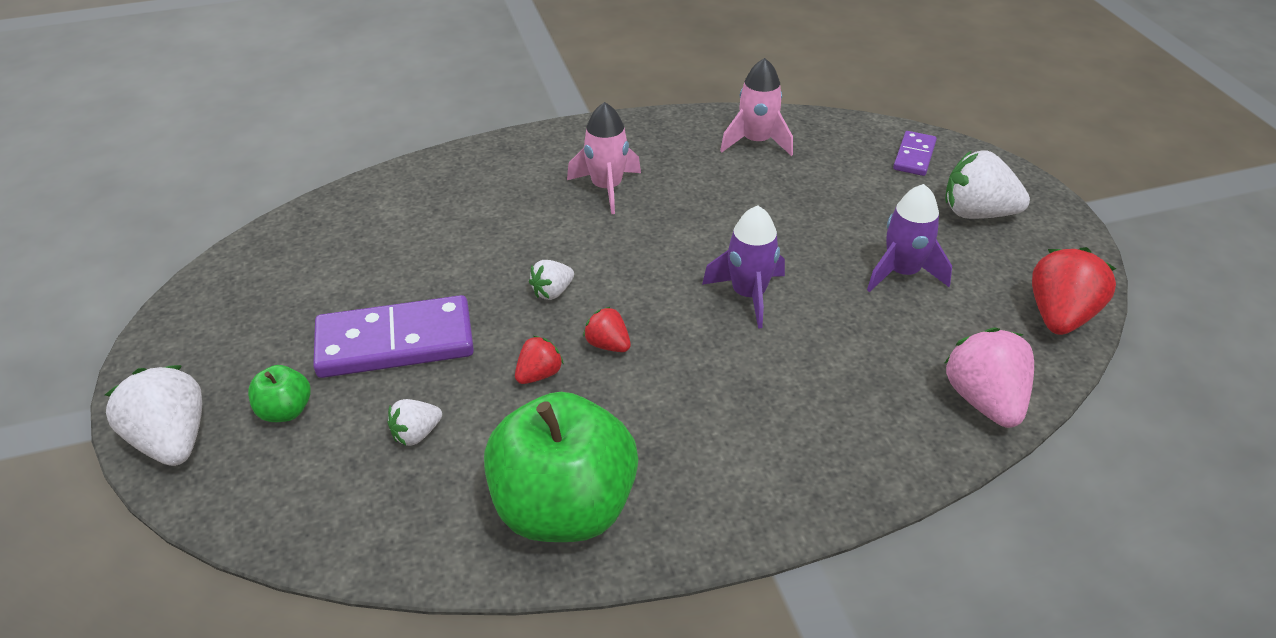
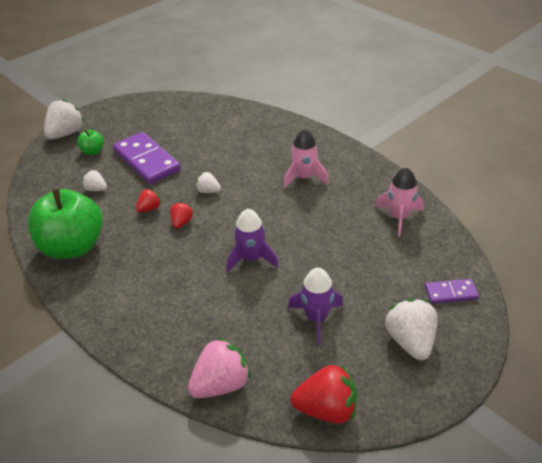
camera: 65 degrees right, 0 degrees up
(539, 374) = (149, 208): red strawberry -> red strawberry turned 60 degrees counterclockwise

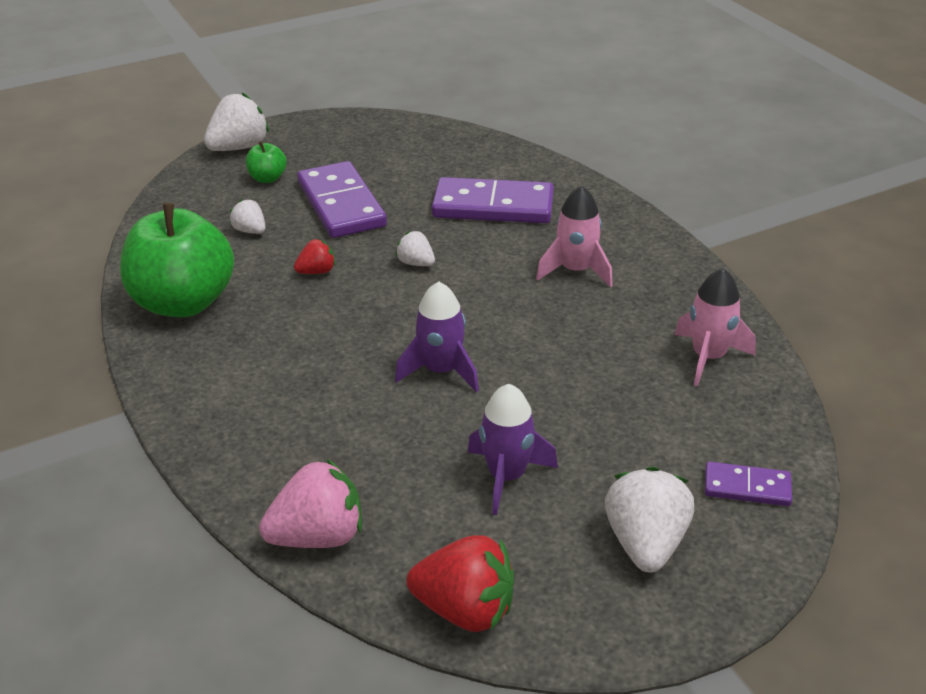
camera: 15 degrees right, 5 degrees down
(181, 222) = (356, 299): red strawberry -> none
(239, 145) = (493, 206): none -> purple domino

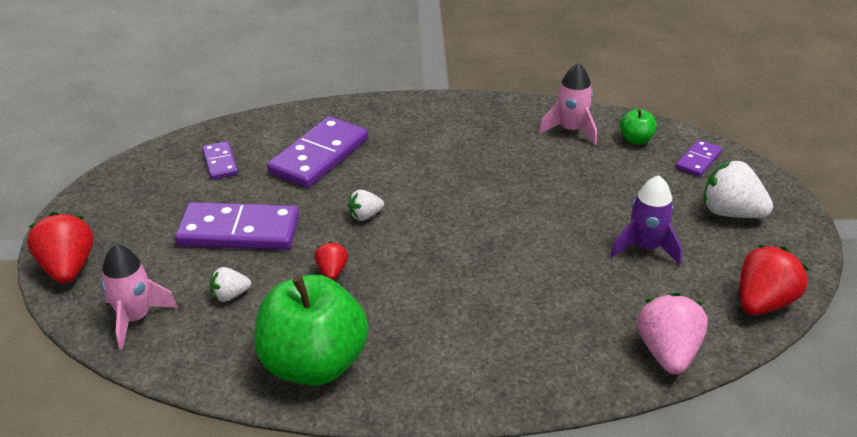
camera: 65 degrees left, 0 degrees up
(239, 148) = (68, 268): white strawberry -> red strawberry
(267, 178) = (148, 263): green apple -> green apple (636, 139)
(436, 160) = (220, 163): none -> purple domino
(441, 371) = (513, 243): purple rocket -> none
(576, 270) = (437, 147): pink rocket -> pink rocket (135, 318)

